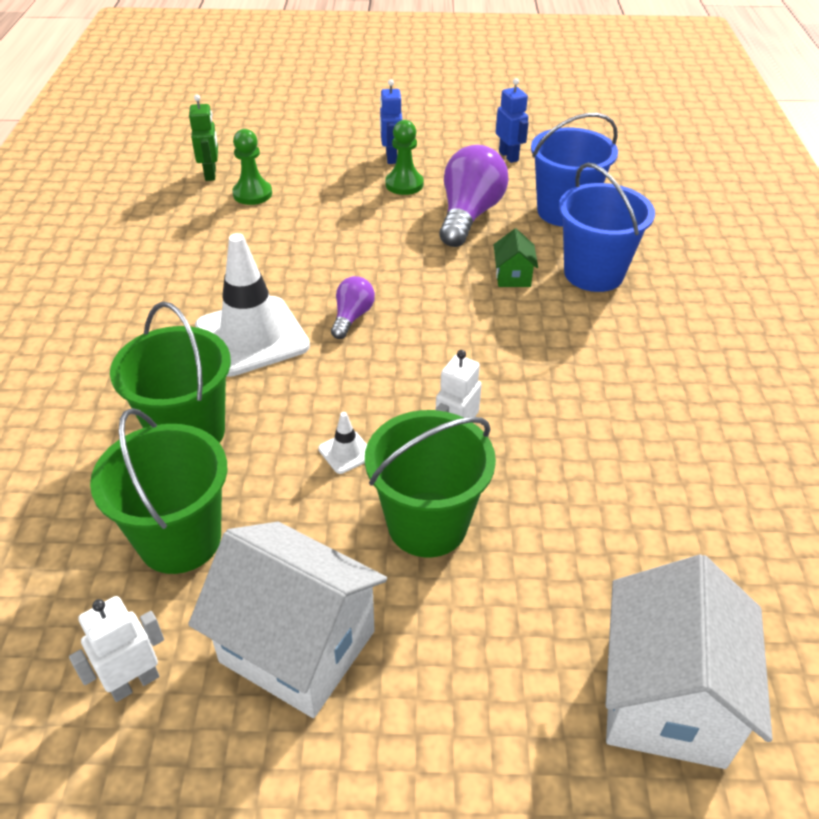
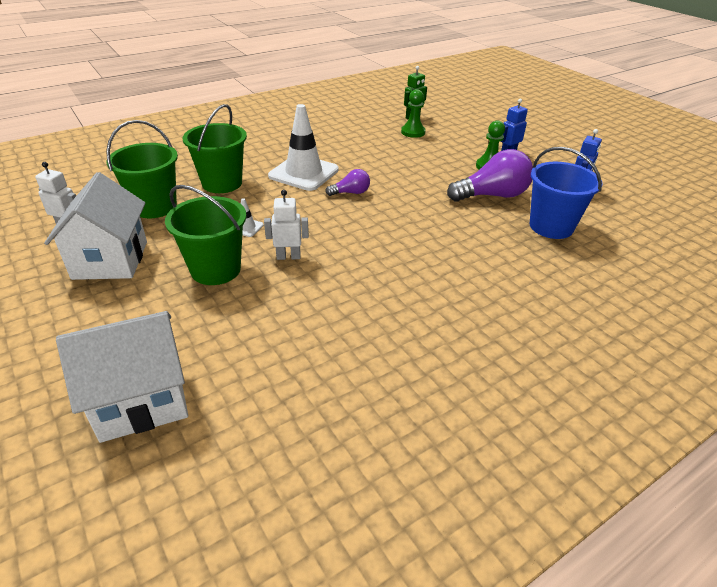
camera: 55 degrees right, 5 degrees down
(513, 276) = (454, 229): green house -> none
(593, 273) = (501, 258): blue bucket -> none

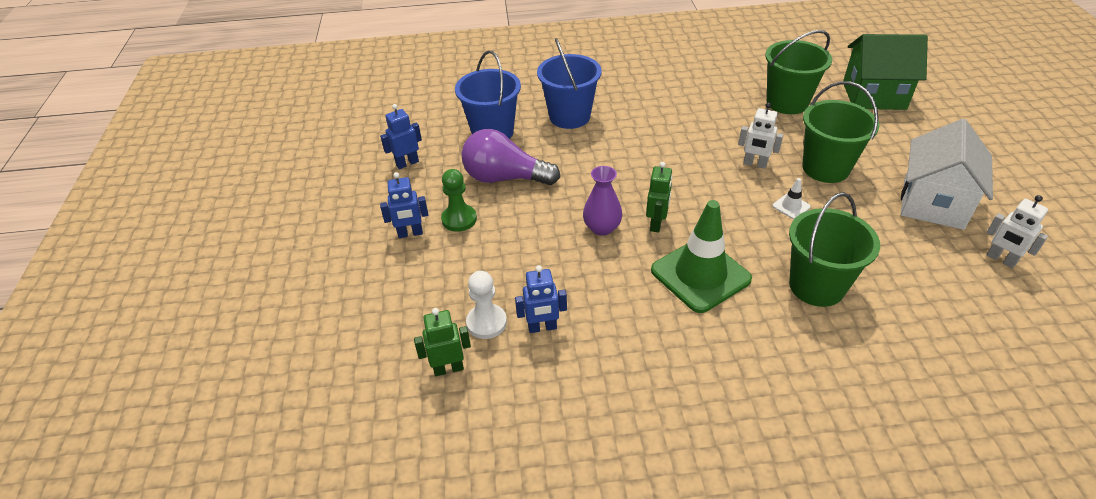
camera: 150 degrees left, 5 degrees up
(141, 400) = (874, 95): white house -> green house
(155, 207) = (903, 266): green bucket -> green bucket (787, 102)
(303, 173) = (700, 275): white traffic cone -> green traffic cone
(351, 193) = (656, 224): purple light bulb -> green robot
(381, 136) = (542, 327): none -> blue robot
(388, 182) = (602, 228): none -> purple vase
(413, 132) = (486, 323): green pawn -> white pawn
(503, 260) = (569, 116): none -> blue bucket

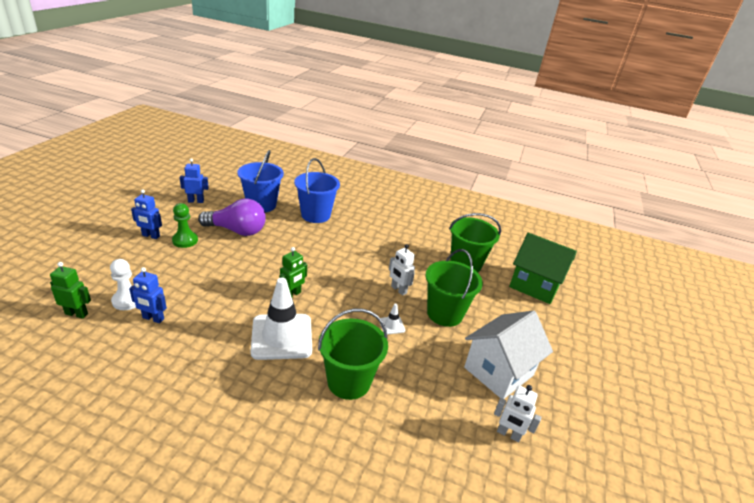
camera: 20 degrees right, 10 degrees down
(504, 178) = (237, 231): purple light bulb -> purple light bulb turned 150 degrees clockwise
(602, 228) = (257, 282): purple vase -> none
(700, 275) = (282, 336): green traffic cone -> white traffic cone
(1001, 259) = (508, 434): white robot -> white robot turned 45 degrees counterclockwise

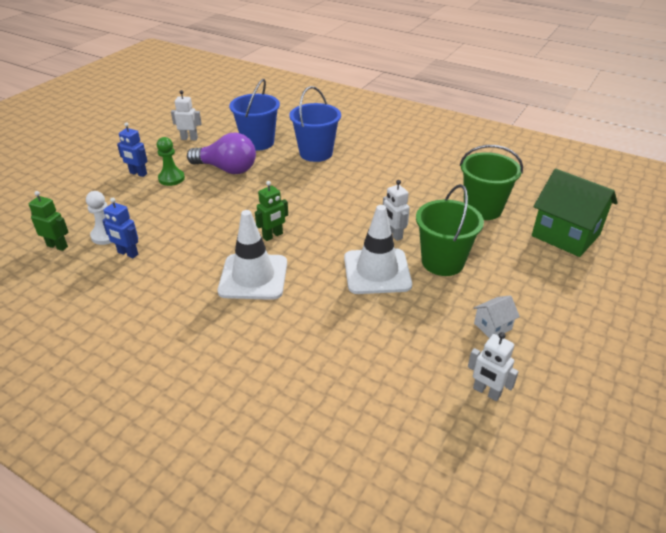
camera: 15 degrees right, 5 degrees up
(196, 201) = (189, 138): blue robot -> white robot
(349, 381) = (316, 325): green bucket -> none
(392, 325) = (377, 271): white traffic cone -> white traffic cone, size x2.45
(498, 371) = (492, 326): white house -> white house, size x0.45

